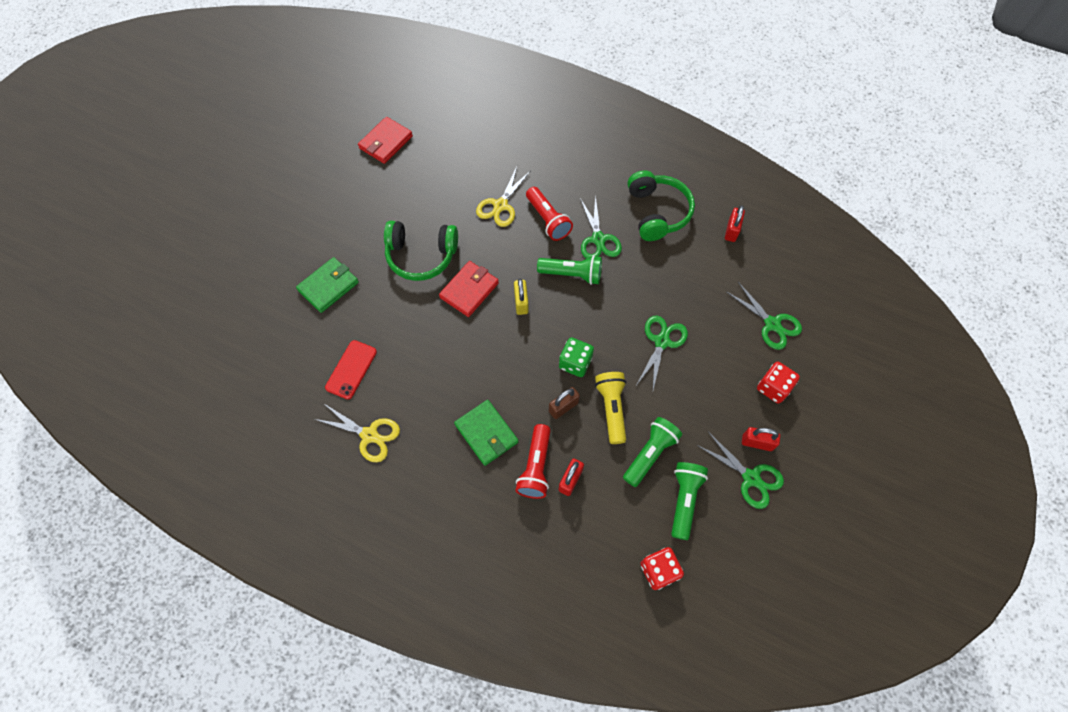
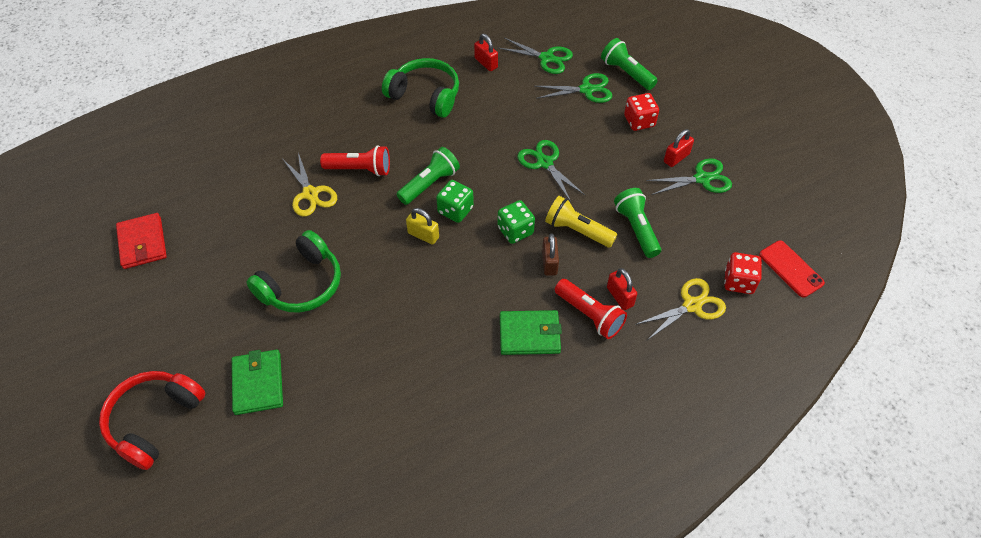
camera: 55 degrees left, 10 degrees down
(266, 250) = (155, 421): none -> red headphones
(351, 369) = (371, 412): red phone -> red phone (791, 269)
(369, 435) = (455, 434): yellow scissors -> yellow scissors (692, 305)
(469, 290) = (375, 267): red wallet -> none
(561, 308) = (455, 210): none -> green dice
(598, 239) = (413, 147): green scissors -> green scissors (547, 58)
(684, 500) = (691, 230): green flashlight -> green flashlight (626, 73)

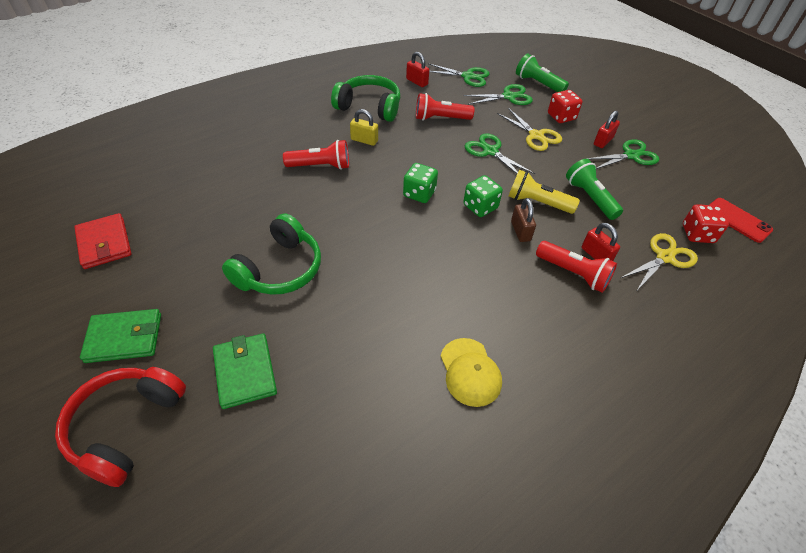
camera: 10 degrees left, 5 degrees down
(310, 194) = (276, 189): yellow scissors -> yellow scissors (536, 136)
(423, 235) = (393, 216): yellow padlock -> yellow padlock (364, 140)
(429, 184) = (389, 174): green flashlight -> none
(459, 405) = (470, 372): none -> yellow cap
(501, 116) = (440, 118): none -> red flashlight
(529, 334) = (521, 296): green wallet -> green wallet (124, 338)

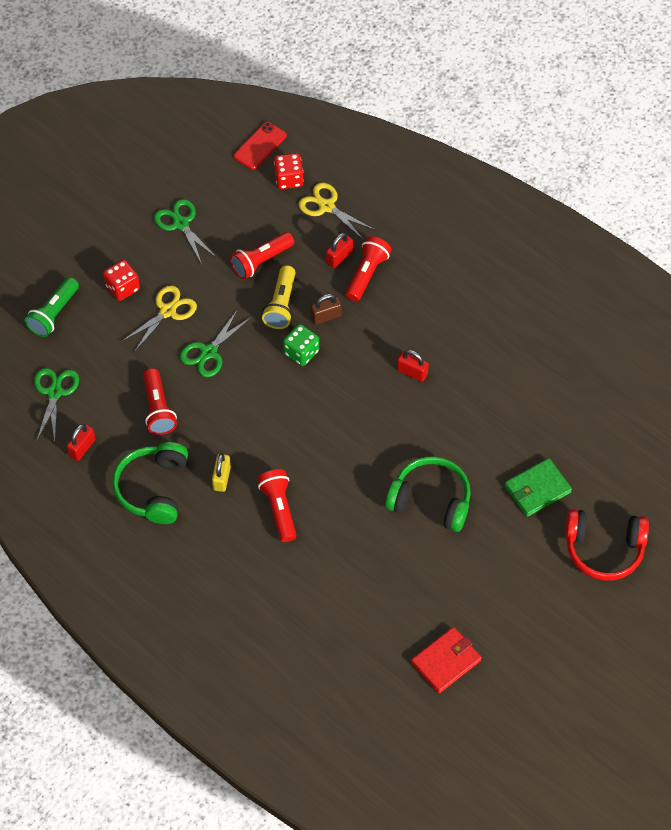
camera: 100 degrees left, 10 degrees up
(124, 338) = (536, 589): green wallet -> none
(419, 193) = (297, 408): green dice -> none
(470, 372) = (488, 339): yellow cap -> none
(509, 97) = (92, 343): green scissors -> none
(590, 198) = (261, 261): green flashlight -> red flashlight
(603, 141) = (161, 248): red padlock -> red padlock (412, 372)

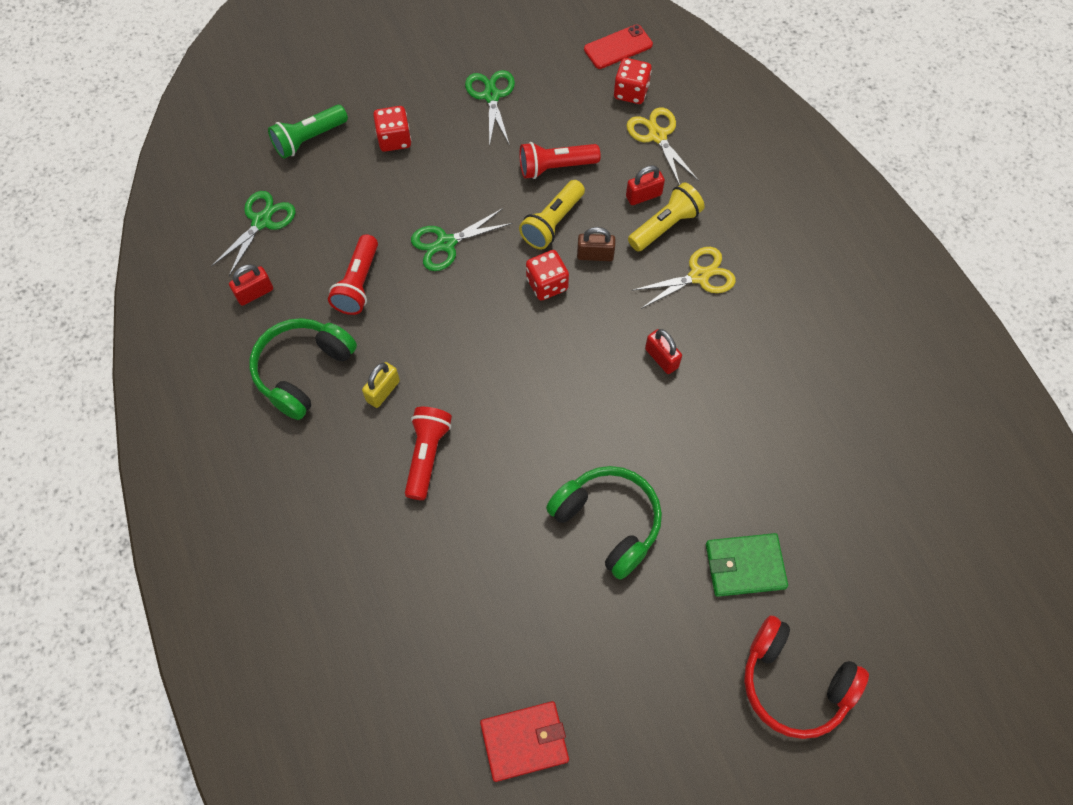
camera: 25 degrees right, 5 degrees up
(168, 311) = (427, 182): yellow scissors -> yellow scissors (699, 276)
(301, 352) = (547, 284): green dice -> red dice
(367, 274) = (665, 226): red flashlight -> yellow flashlight

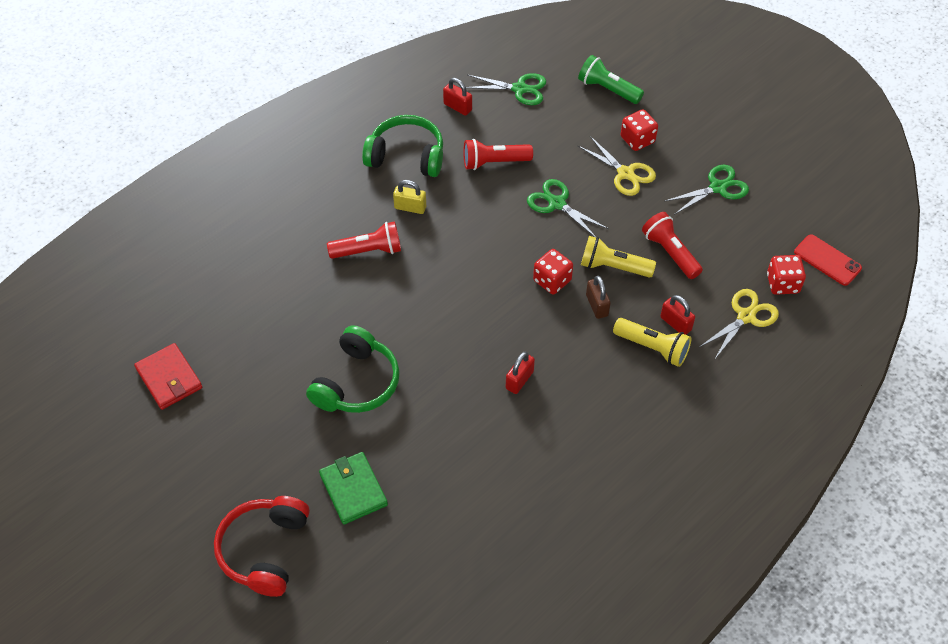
camera: 70 degrees right, 10 degrees down
(699, 276) = (614, 387): yellow scissors -> yellow scissors (625, 173)

